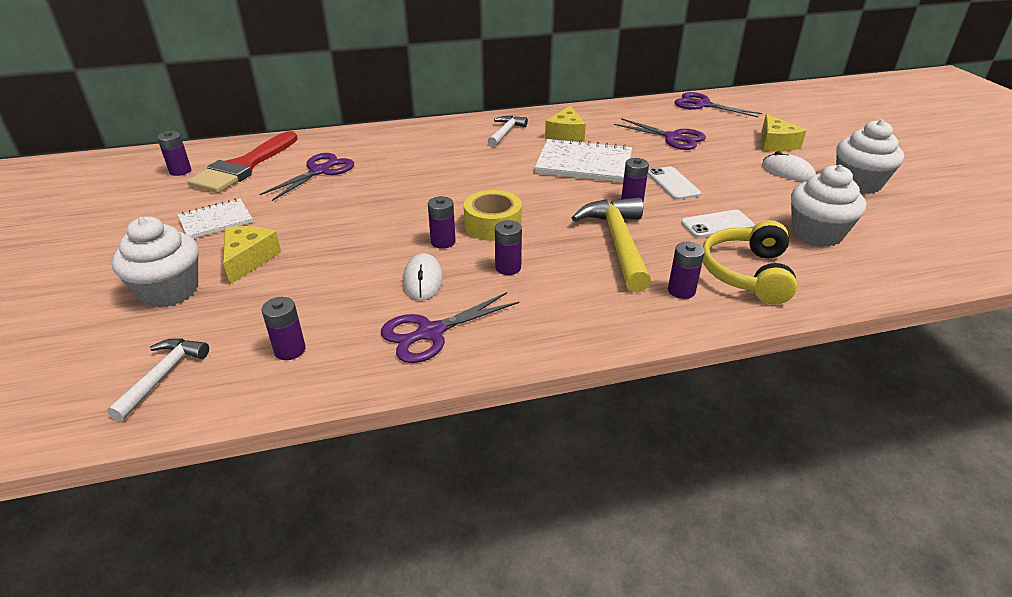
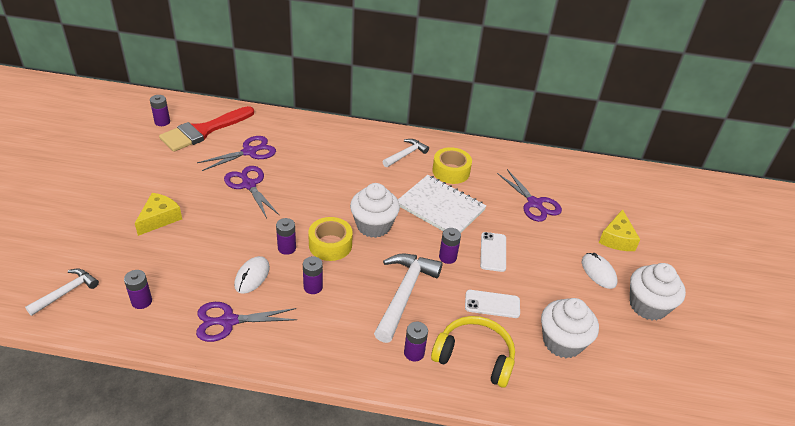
camera: 20 degrees right, 5 degrees up
(169, 291) = (102, 228): white cupcake -> white cupcake (373, 225)
(216, 221) = (159, 177): white notebook -> none
(565, 134) = (451, 171): yellow cheese -> yellow tape
(618, 243) = (404, 294): yellow hammer -> white hammer
(702, 105) = (592, 174): purple scissors -> purple scissors (249, 185)
(747, 273) = (474, 357): yellow headphones -> yellow headphones turned 75 degrees clockwise

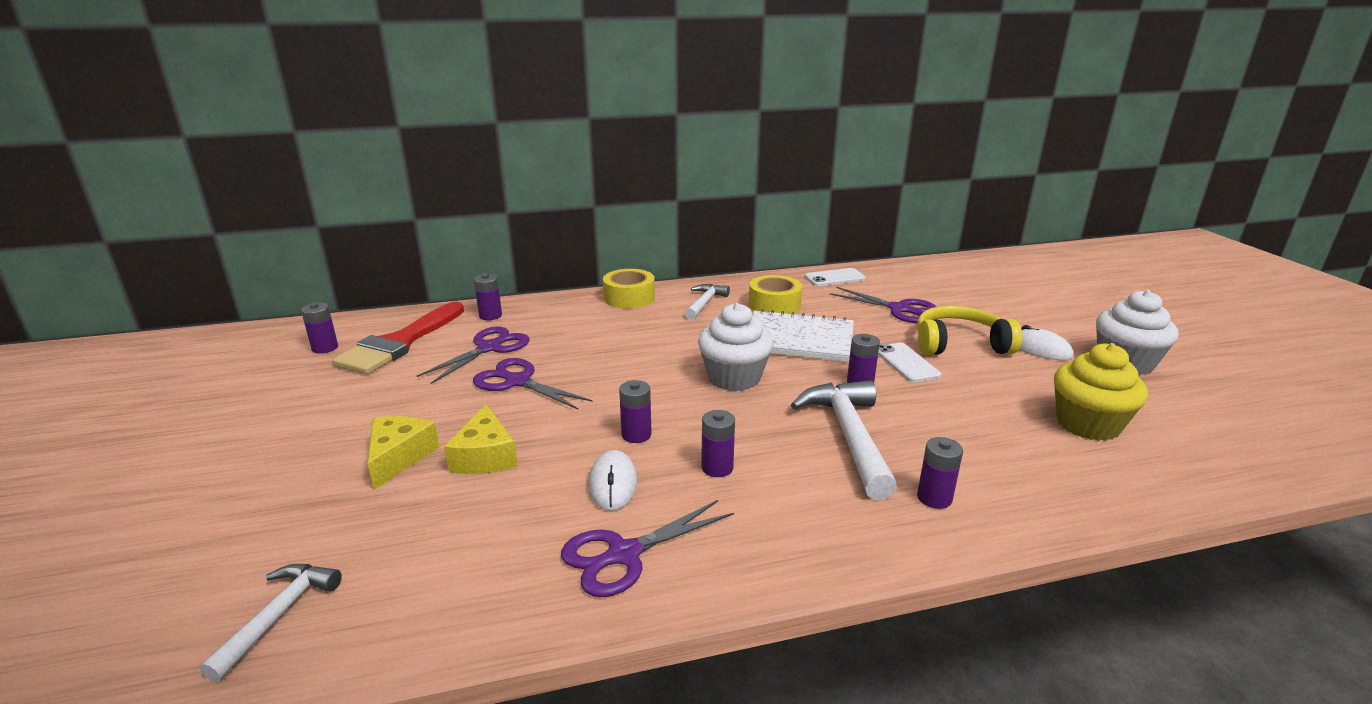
camera: 20 degrees left, 15 degrees down
(141, 301) = (444, 579): purple battery -> purple battery (490, 316)
(330, 245) = (695, 413): yellow tape -> yellow tape (629, 298)
(474, 357) = (1012, 475): yellow headphones -> yellow headphones (959, 344)
(492, 304) = (966, 413): white phone -> white phone (834, 278)
(562, 342) = (1088, 424): white cupcake -> yellow cupcake
(617, 239) = (1019, 316): yellow cheese -> yellow cheese (485, 456)

